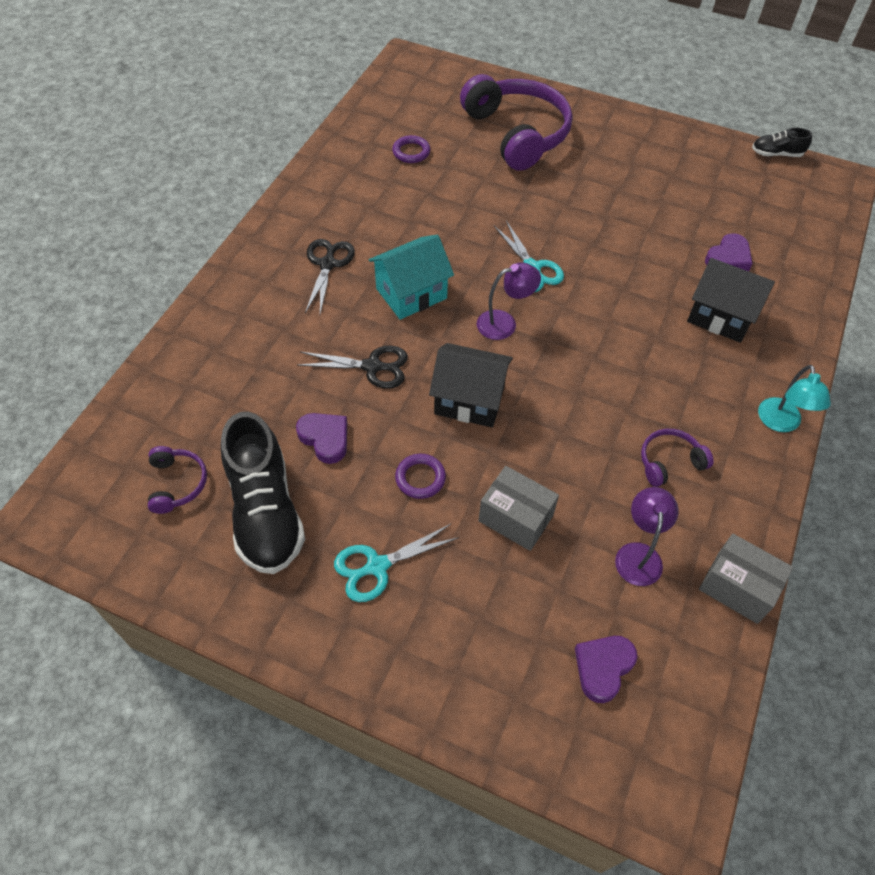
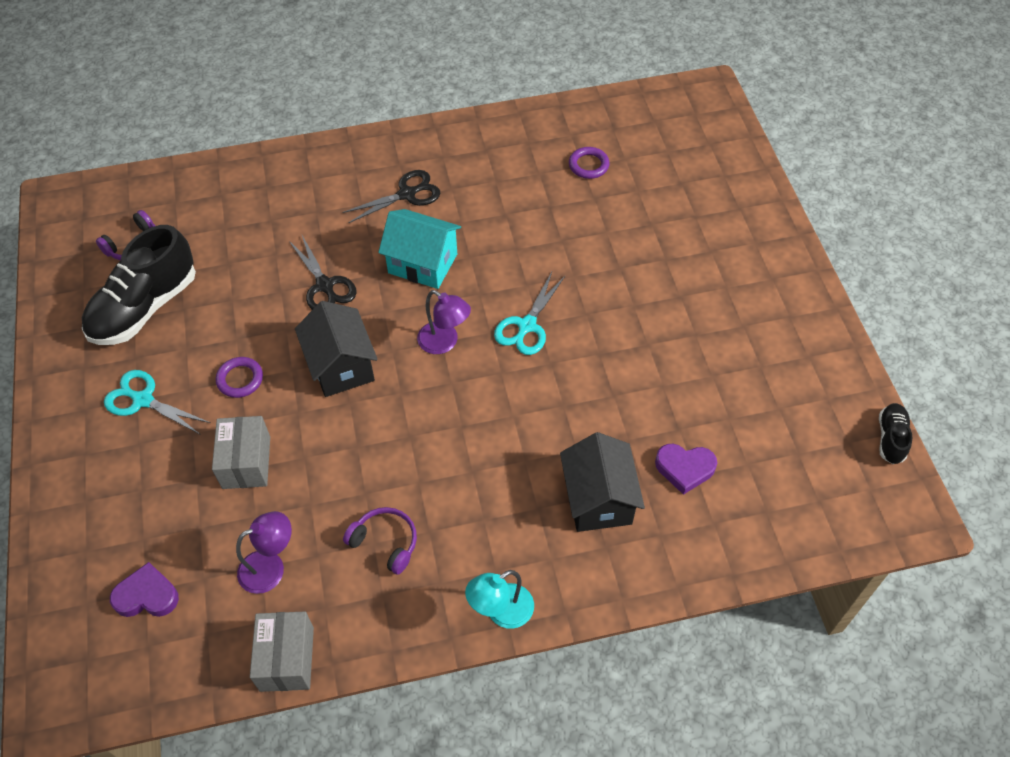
camera: 55 degrees right, 0 degrees up
(325, 438) = (233, 300): purple heart -> none
(517, 133) = (692, 220): purple headphones -> none
(776, 154) = (891, 438): black shoe -> black shoe turned 45 degrees clockwise

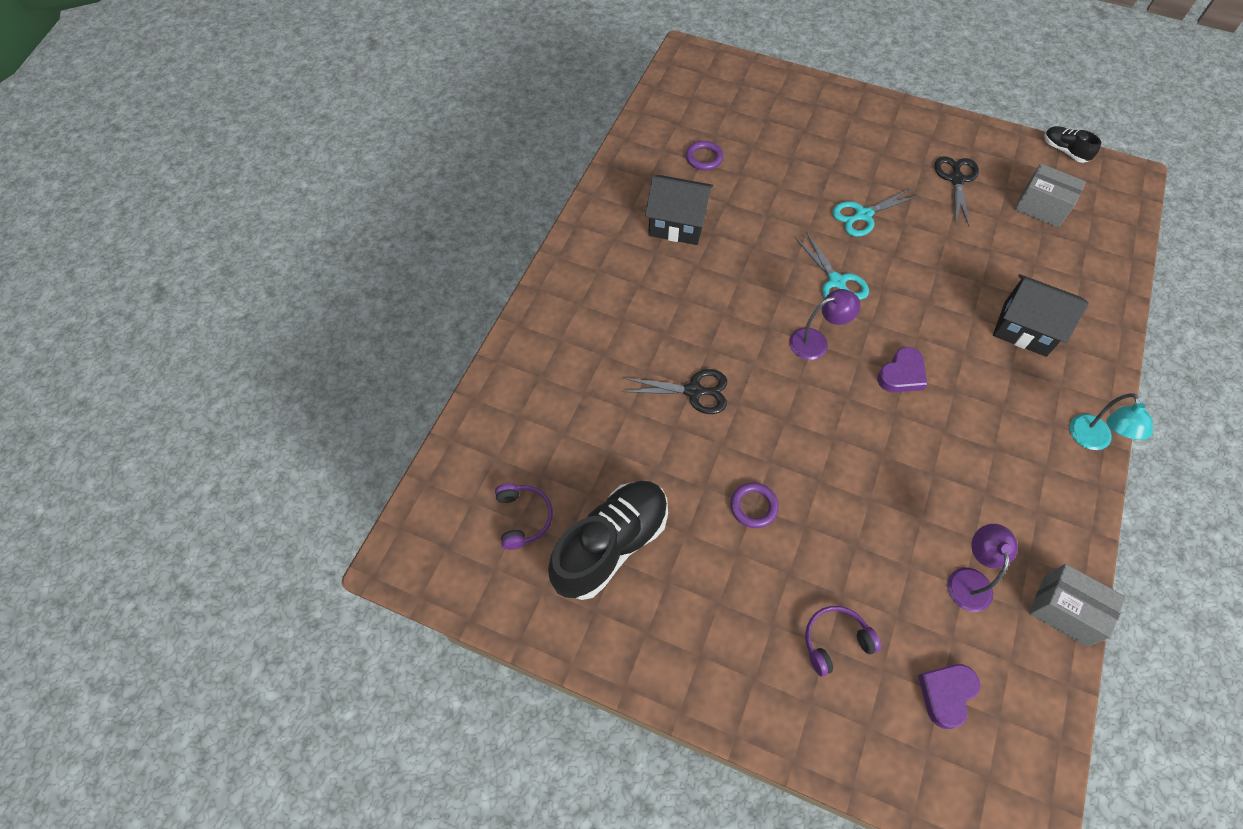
camera: 55 degrees left, 5 degrees up
(143, 400) = (723, 598): turquoise scissors -> turquoise scissors (863, 215)
(145, 307) = (611, 545): black shoe -> black shoe turned 120 degrees counterclockwise
(246, 462) = (848, 545): grey box -> grey box (1041, 207)
(341, 366) = (791, 424): black house -> black house (677, 224)
(385, 542) = (989, 483): purple headphones -> purple headphones (835, 641)
(407, 194) = (637, 283): black scissors -> black scissors (956, 179)
(422, 263) = (722, 312): turquoise house -> none
(684, 468) = (1026, 266): purple heart -> purple heart (902, 374)

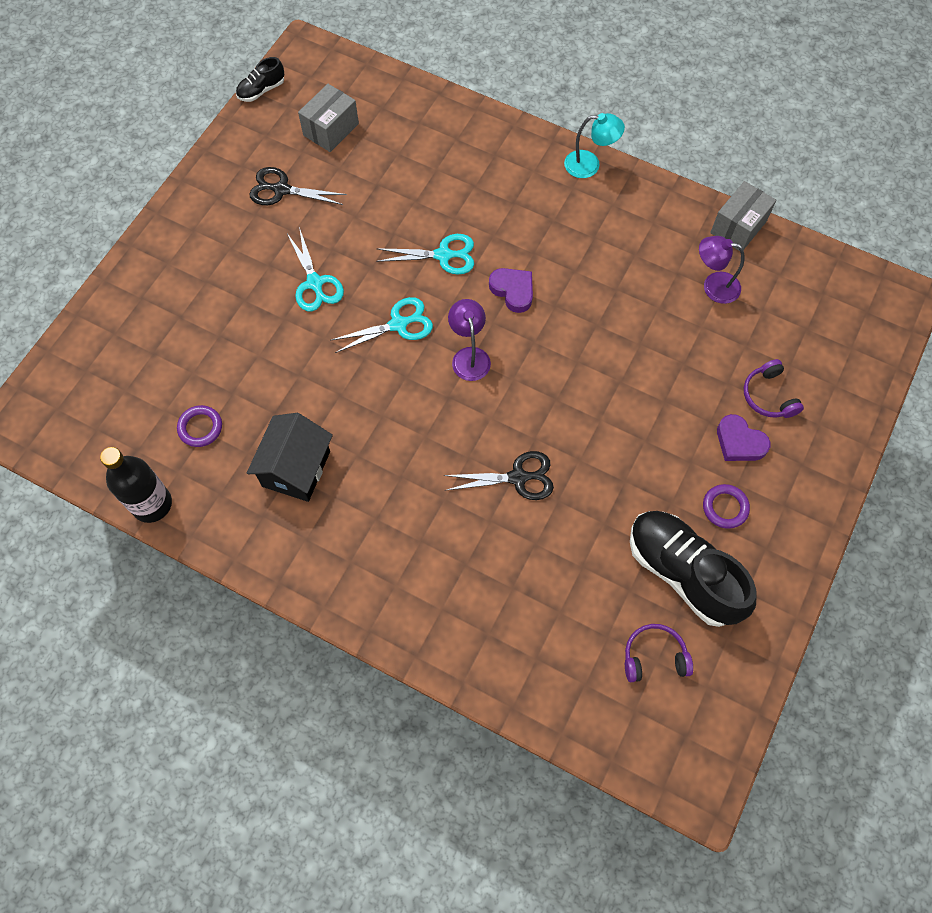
camera: 85 degrees left, 5 degrees up
(633, 139) = (152, 504): none -> black bottle
(694, 391) = (518, 477): black scissors -> black scissors turned 75 degrees clockwise
(753, 506) = (645, 441): purple ring -> purple ring (725, 507)
(925, 311) = (443, 255): none -> turquoise scissors
(946, 694) = (807, 324): purple heart -> purple heart (739, 442)
(1025, 329) = (472, 181): black house -> none

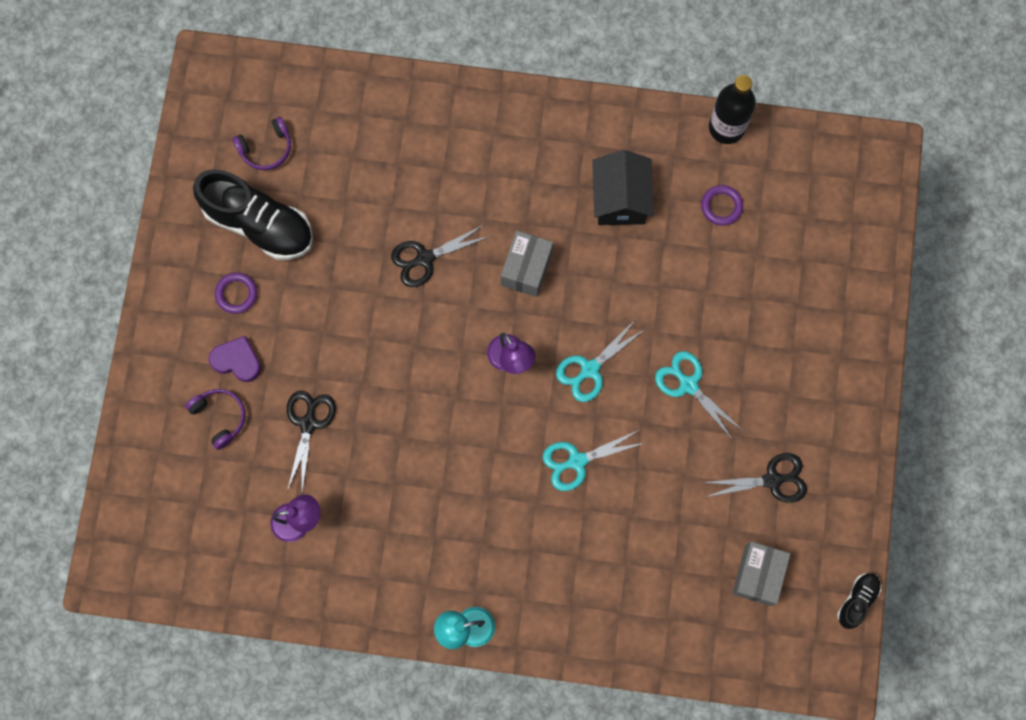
camera: 160 degrees right, 10 degrees up
(513, 291) = (494, 445): purple heart -> none
(682, 363) = (308, 423): none -> black scissors
(738, 227) = (289, 603): grey box -> grey box (526, 269)

